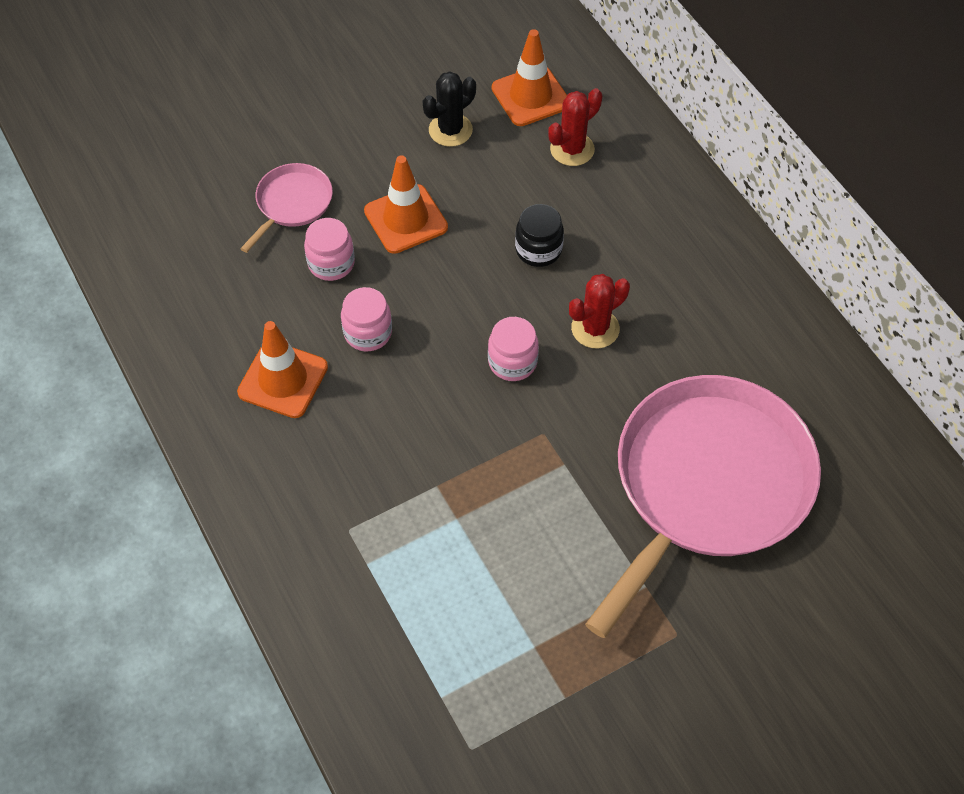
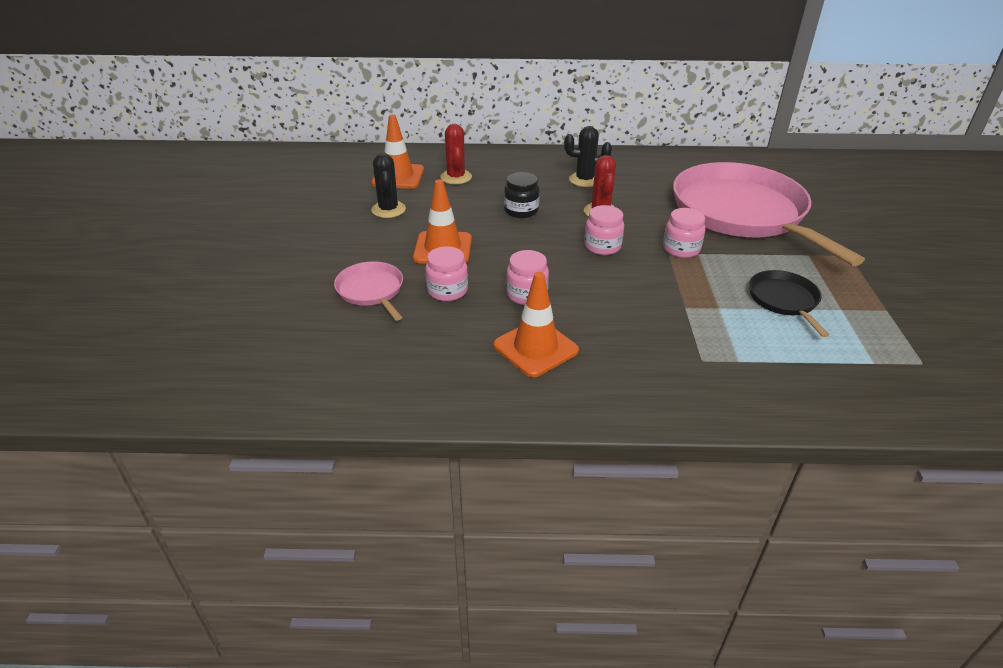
camera: 60 degrees left, 20 degrees down
(515, 581) = (784, 300): none -> black pan
(562, 443) = (681, 249): none -> pink jar
(668, 279) = (584, 180): none -> black cactus

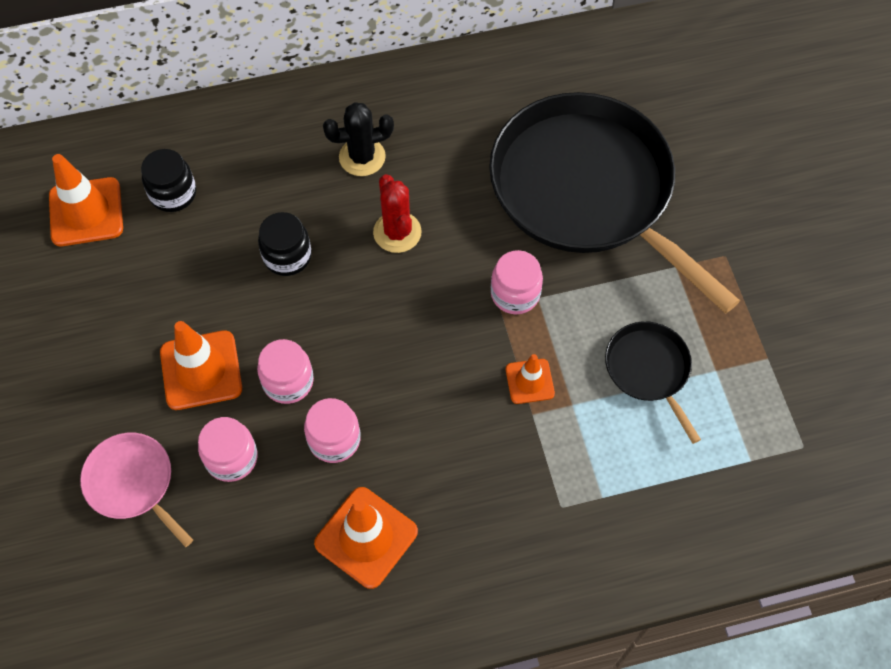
camera: 15 degrees left, 25 degrees up
(388, 210) = (98, 299): black cactus -> none
(456, 177) = (173, 193): red cactus -> black jar
(602, 246) = (412, 313): pink jar -> pink jar (288, 381)
(685, 291) = (529, 381): none -> orange traffic cone
(742, 213) = (587, 191): pink pan -> black pan

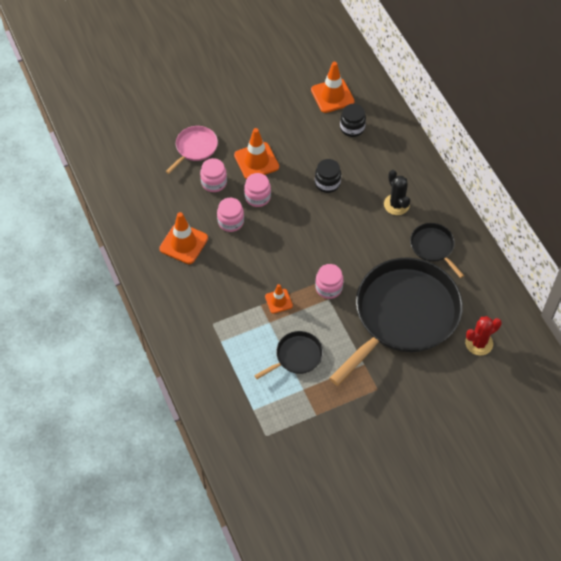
camera: 80 degrees right, 5 degrees down
(397, 232) = (353, 228): red cactus -> red cactus (479, 343)
(461, 121) = (433, 247): none -> black pan

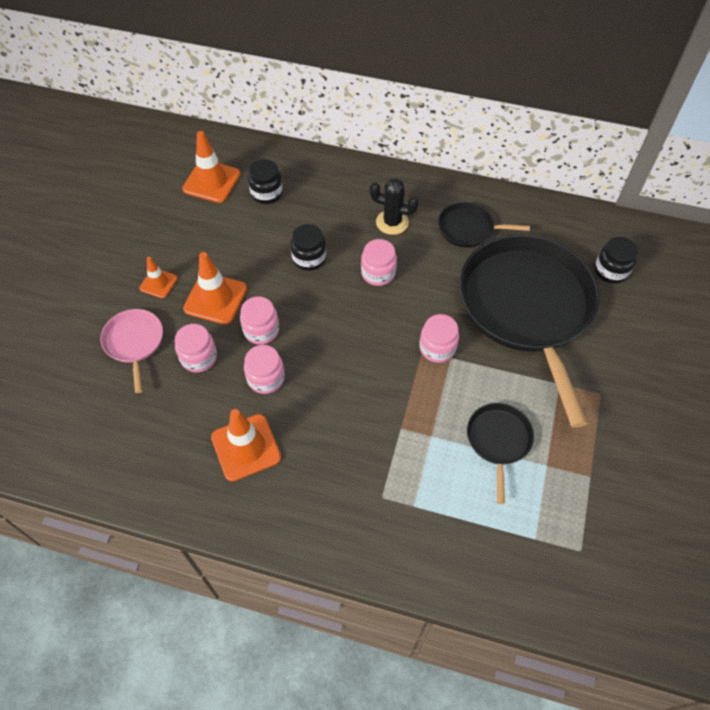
camera: 50 degrees left, 0 degrees up
(278, 301) = (412, 406): orange traffic cone -> orange traffic cone (158, 283)
(351, 224) = (378, 273): none -> pink jar
(479, 343) = (611, 271): red cactus -> black jar

